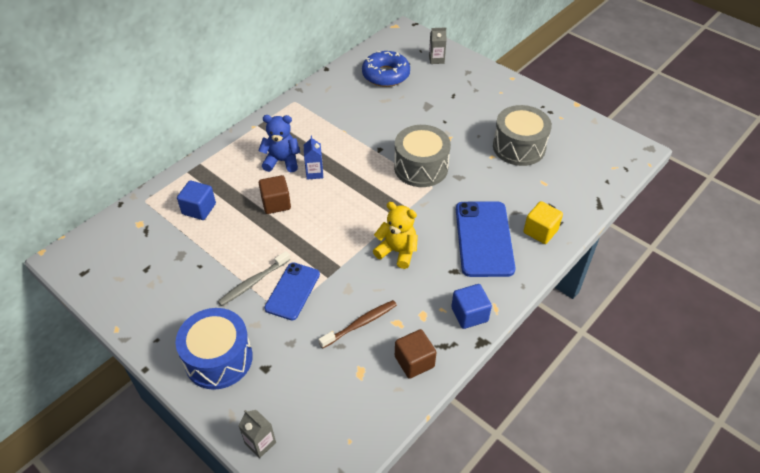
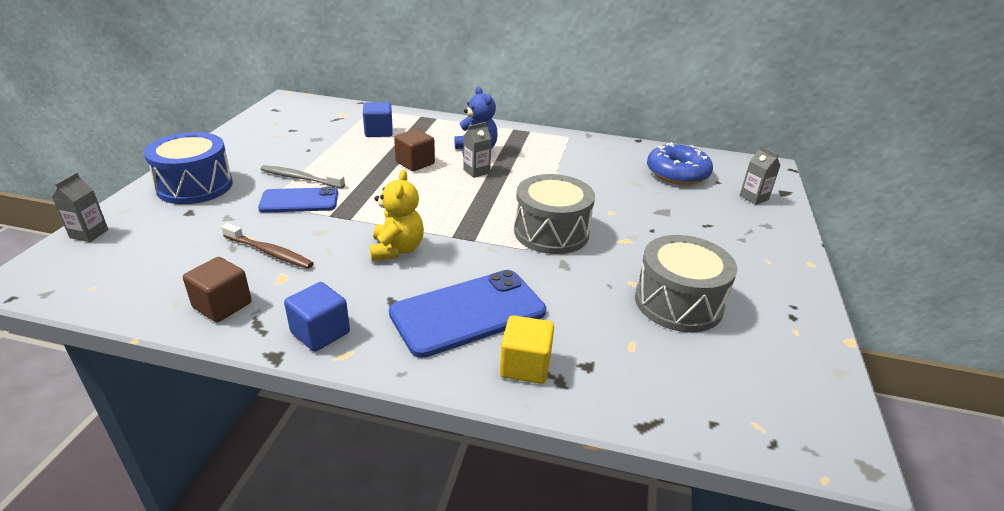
camera: 60 degrees right, 15 degrees down
(314, 173) = (476, 171): blue carton -> grey carton

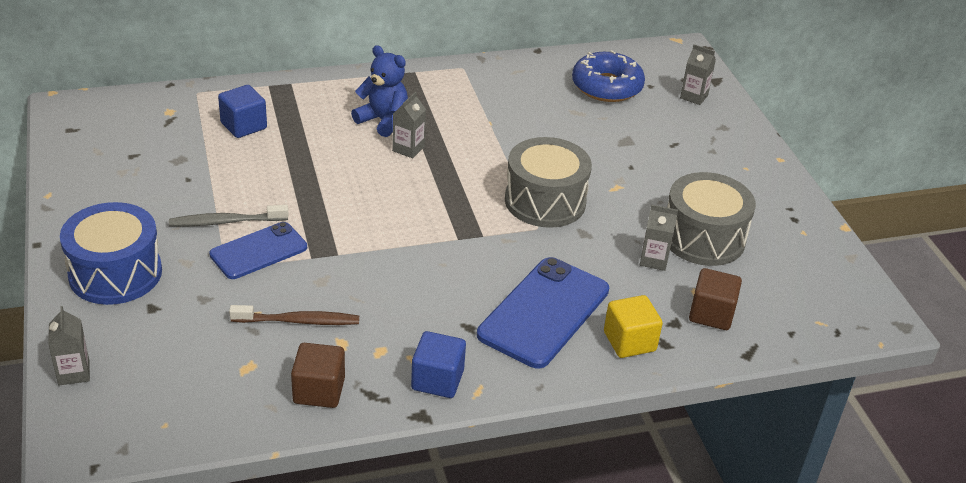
camera: 30 degrees left, 5 degrees up
(397, 250) = (420, 272): yellow teddy bear -> none
(415, 163) = (332, 159): brown cube -> brown cube (711, 314)
(612, 305) = (654, 260): none -> grey carton

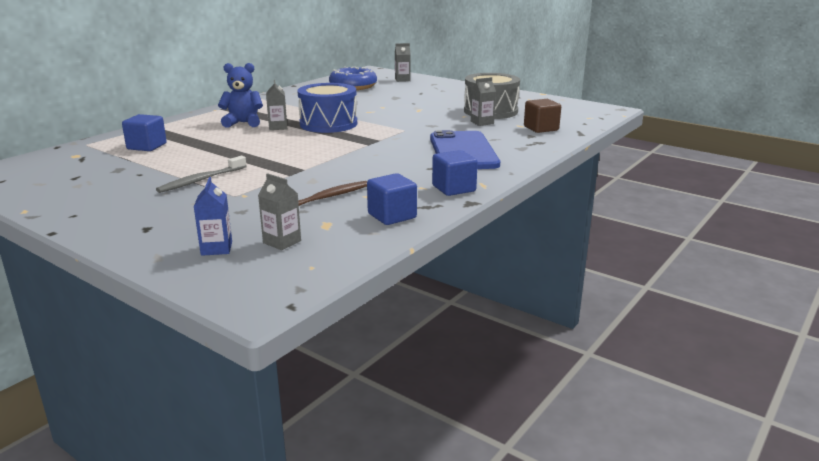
camera: 35 degrees left, 15 degrees down
(74, 372) = (192, 273): grey carton -> grey carton (282, 242)
(115, 273) = (149, 223): blue drum -> blue drum (328, 124)
(124, 348) = (216, 248): none -> blue carton
(258, 251) = (247, 183): blue phone -> none
(319, 391) = (392, 216): brown cube -> blue cube
(545, 201) = (391, 122): grey drum -> none
(629, 341) = (523, 146): yellow cube -> none

